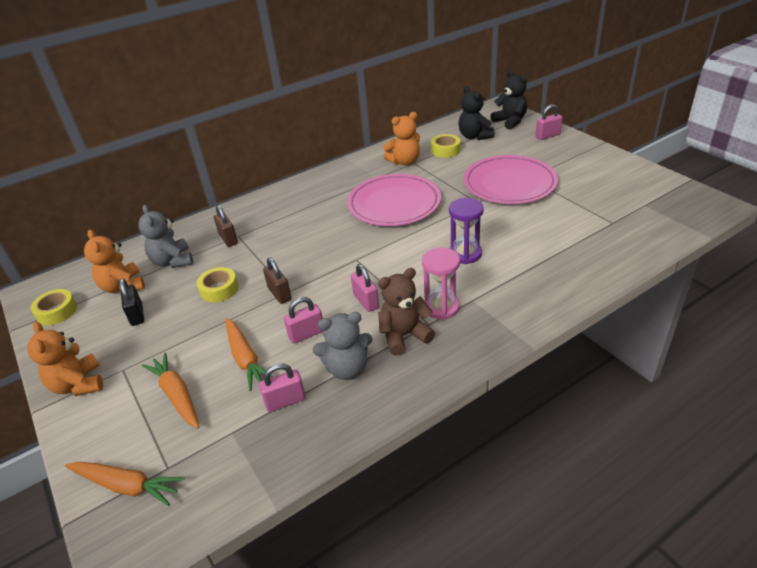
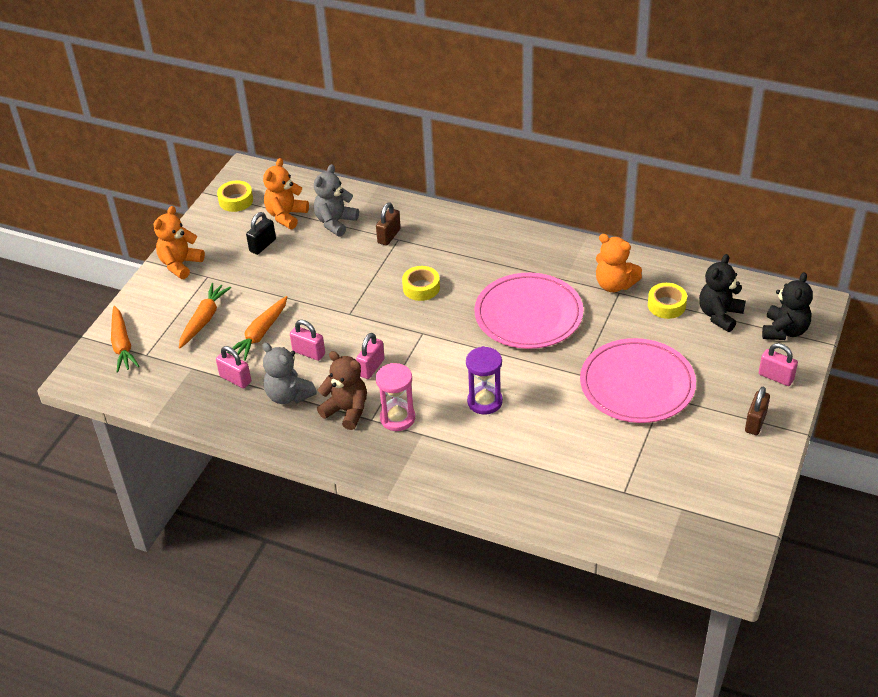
camera: 55 degrees right, 5 degrees up
(219, 289) = (322, 272): yellow tape -> yellow tape (421, 288)
(279, 294) = (343, 310): brown padlock -> brown padlock (755, 422)

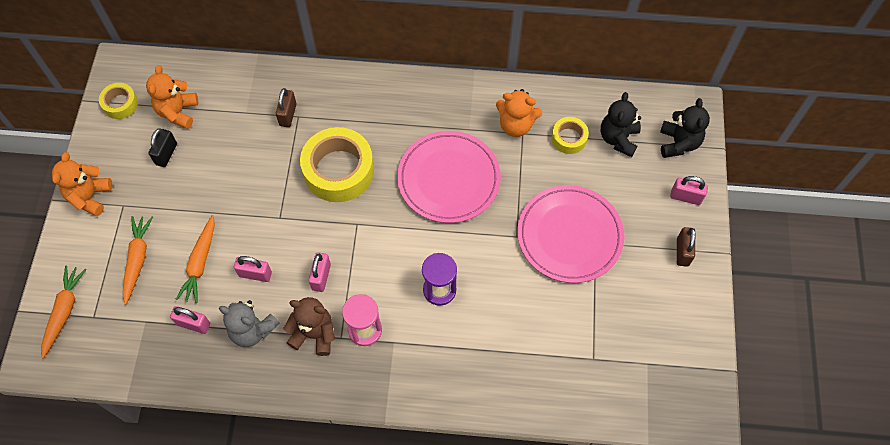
camera: 20 degrees left, 20 degrees up
(122, 345) = (64, 311): orange carrot -> orange carrot turned 135 degrees counterclockwise
(335, 222) = (230, 109): grey teddy bear -> none
(421, 288) = (338, 170): yellow tape -> yellow tape, size x1.96

